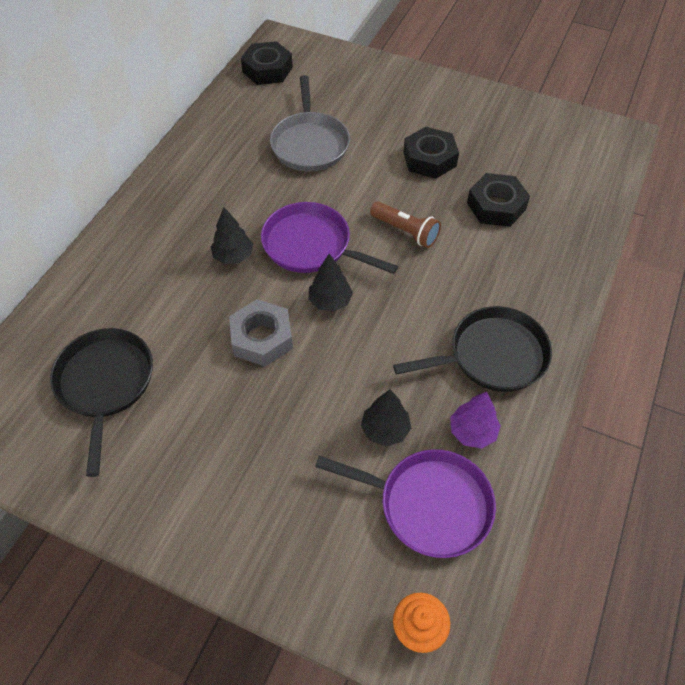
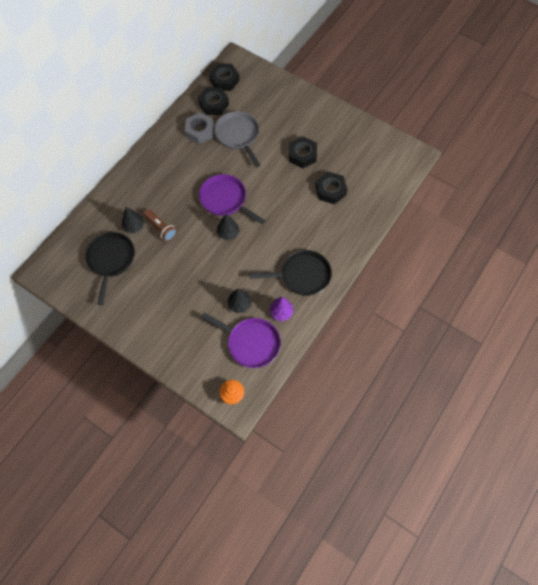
camera: 10 degrees right, 10 degrees up
(233, 256) = (184, 200): black tree -> black tree (134, 226)
(257, 104) = (214, 104): none -> black nut
(262, 338) = (190, 248): grey nut -> grey nut (199, 131)
(310, 144) = (238, 135): grey pan -> grey pan turned 150 degrees clockwise
(405, 231) = (277, 198): brown flashlight -> brown flashlight (161, 228)

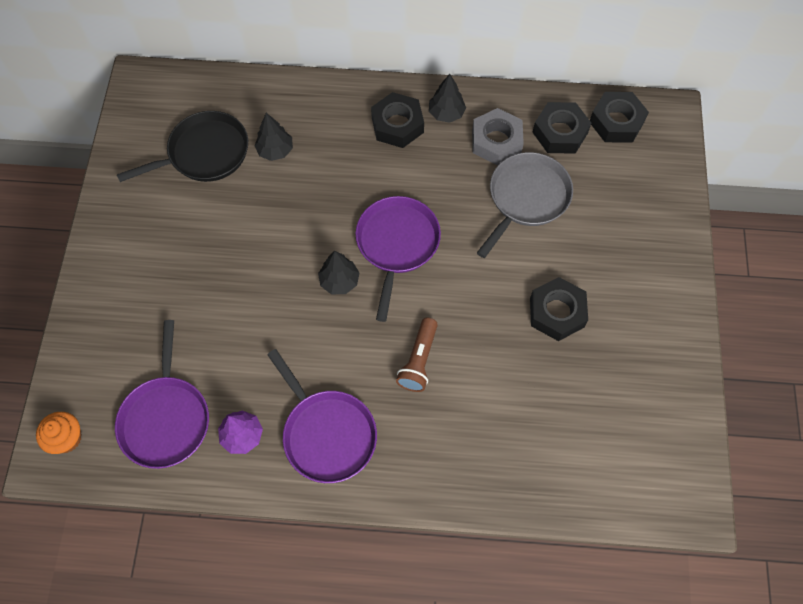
camera: 60 degrees right, 0 degrees up
(161, 228) = (293, 186): brown flashlight -> brown flashlight (419, 361)
(239, 304) = (224, 365): black tree -> black tree (446, 113)
(302, 275) = (327, 434): black pan -> purple pan
(330, 190) = (517, 394): black nut -> black nut (397, 125)

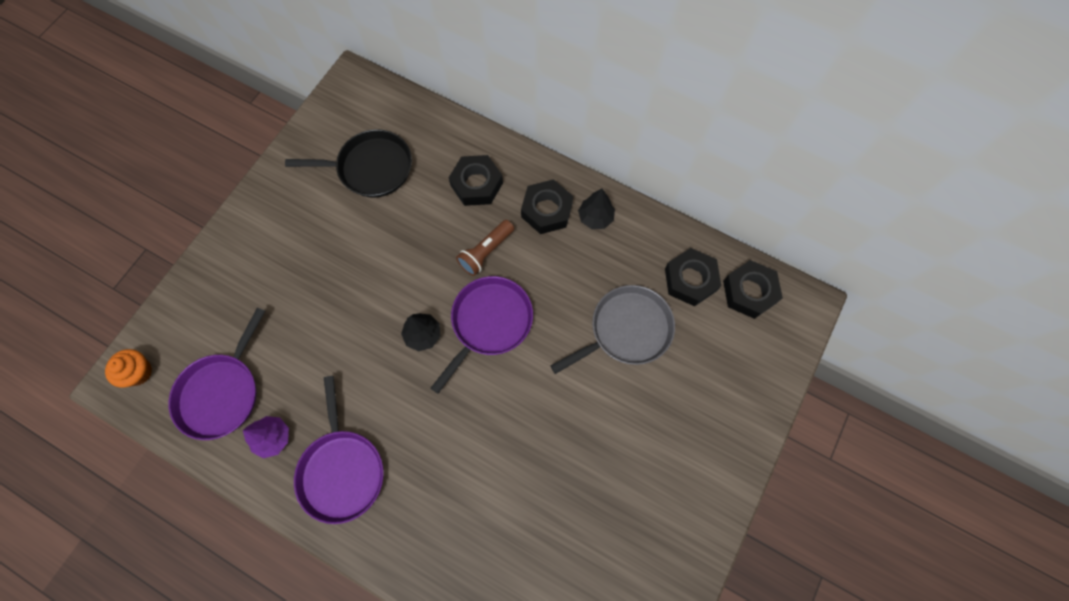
camera: 25 degrees right, 5 degrees up
(275, 150) = (430, 190): black tree -> none
(419, 361) = (452, 441): brown flashlight -> brown flashlight (486, 252)
(496, 141) = (627, 263): grey nut -> none
(557, 312) = (598, 453): black nut -> black nut (476, 184)

